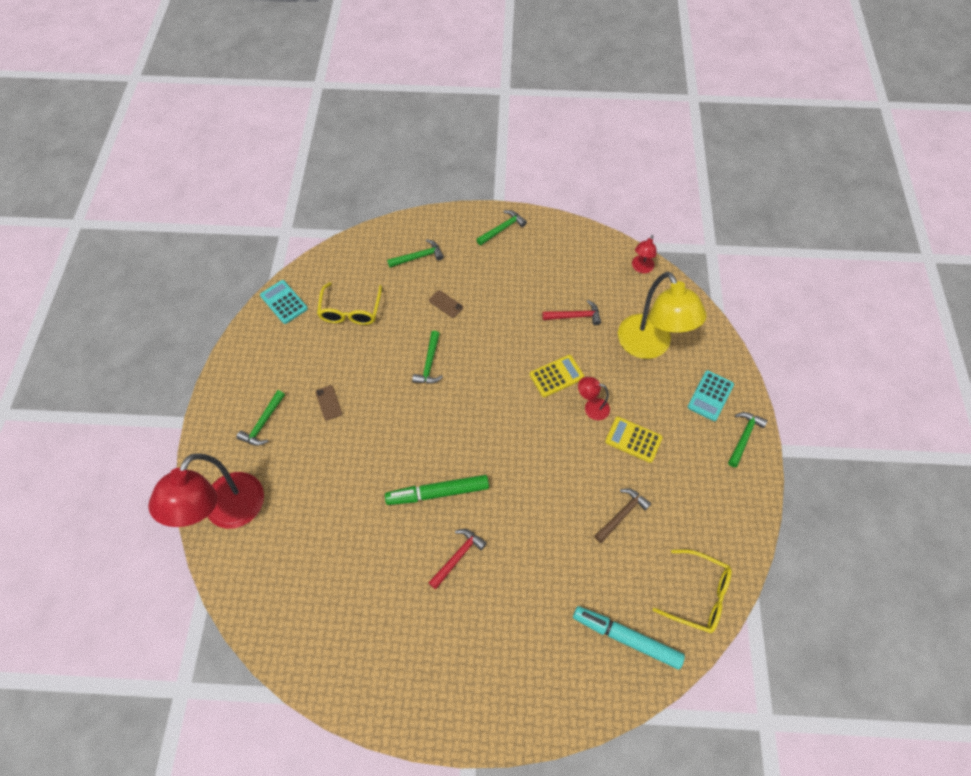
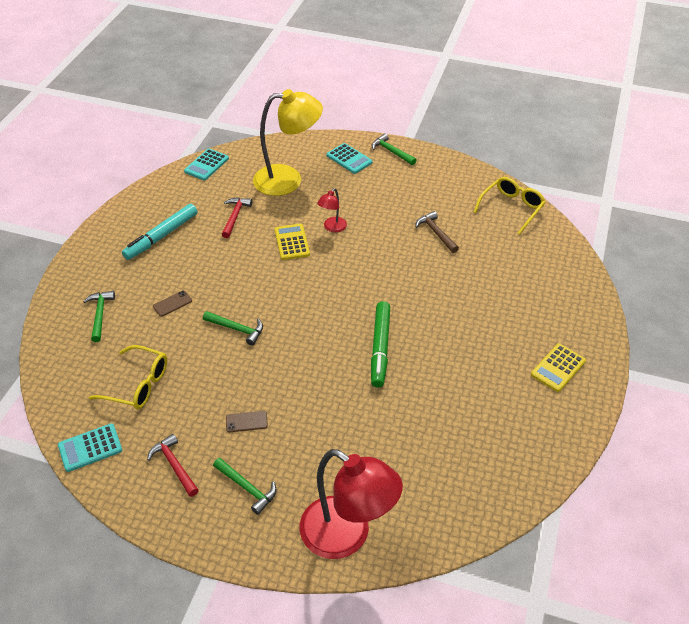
camera: 75 degrees left, 15 degrees down
(457, 556) = (447, 345): red hammer -> red hammer (174, 465)
(502, 229) = (105, 244): green hammer -> none
(627, 638) = (538, 254): turquoise marker -> turquoise marker (162, 236)
(633, 440) = (372, 210): yellow calculator -> yellow calculator (558, 368)
(641, 268) = (206, 165): red lamp -> turquoise calculator

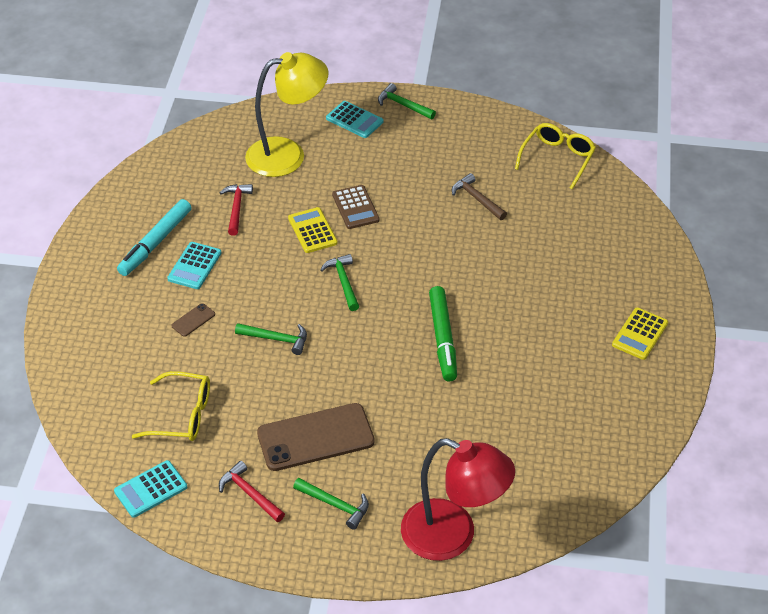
camera: 10 degrees left, 0 degrees up
(100, 315) = (112, 344): green hammer -> green hammer (343, 282)
(206, 165) = (183, 148): turquoise calculator -> turquoise calculator (194, 266)
(246, 421) = (315, 437): brown phone -> brown phone, size x2.42
(332, 228) = (355, 207): red lamp -> brown calculator

